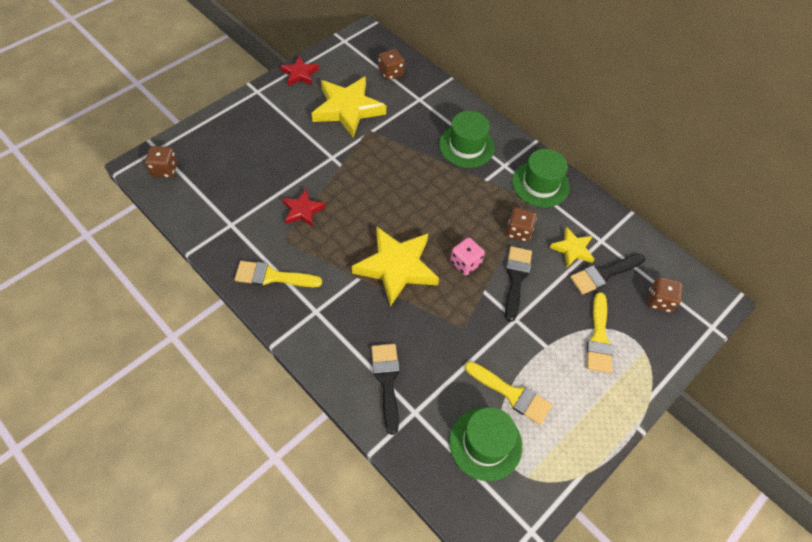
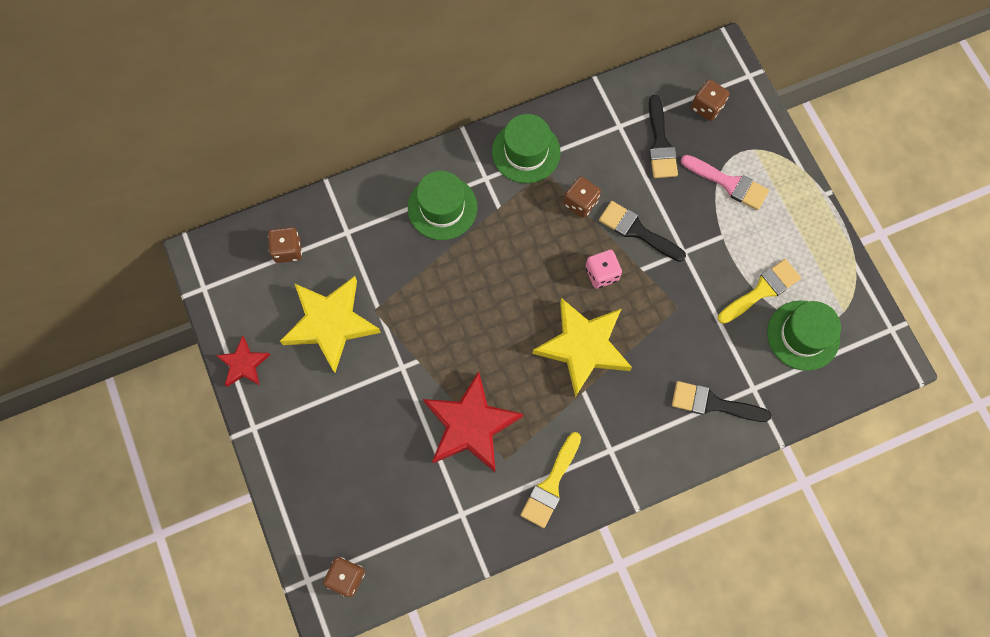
camera: 65 degrees left, 15 degrees up
(302, 210) = (470, 425): red star -> red star, size x1.88
(572, 249) = (621, 159): yellow star -> none
(599, 338) = (728, 183): yellow brush -> pink brush

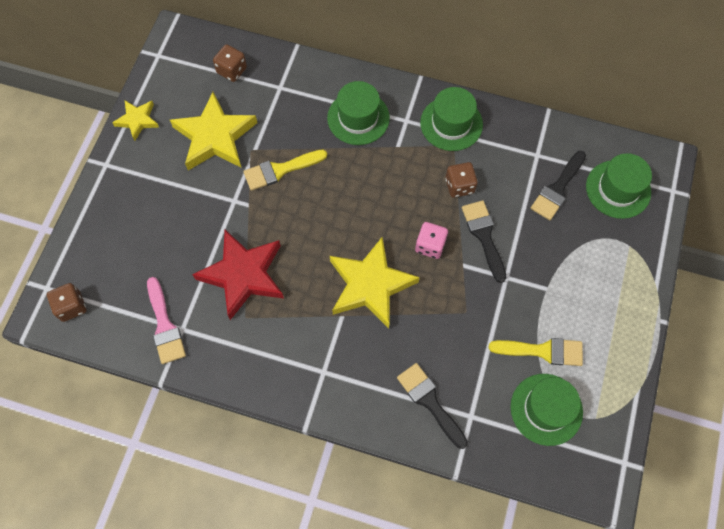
camera: 40 degrees right, 5 degrees down
(244, 364) = (137, 120): red star -> yellow star
(551, 484) = (260, 360): yellow brush -> yellow brush (280, 170)
(707, 107) = (618, 189): brown dice -> green hat
(728, 183) = (586, 255): pink brush -> pink brush (164, 325)

